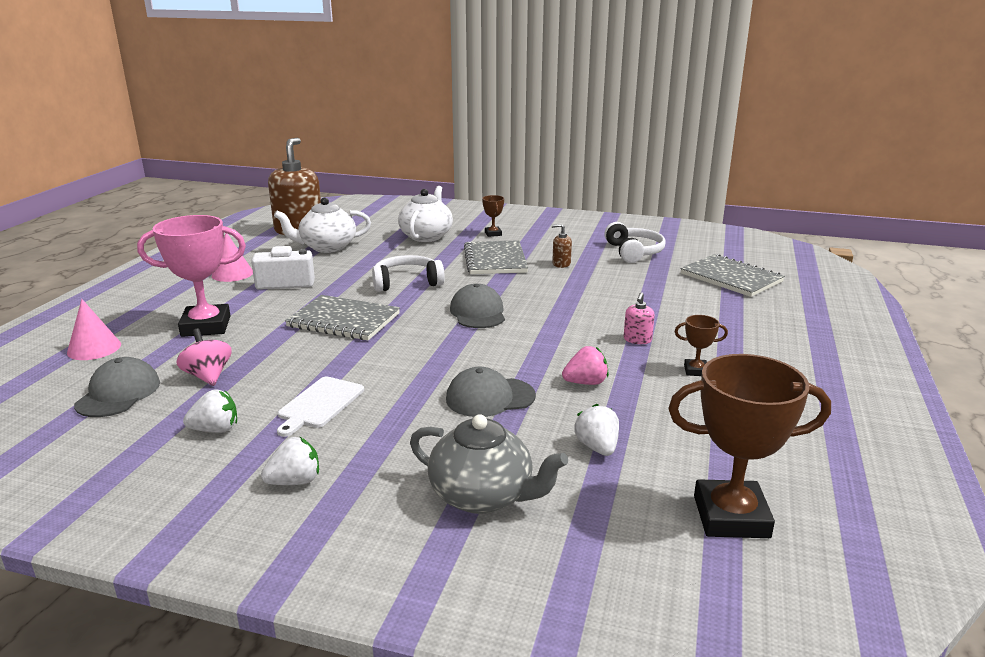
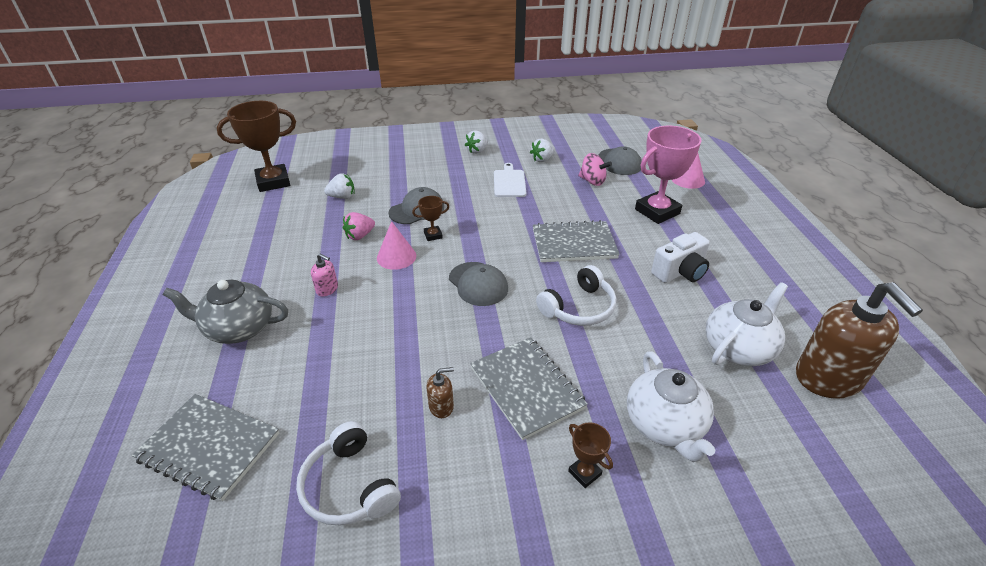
camera: 155 degrees right, 15 degrees up
(232, 274) = (744, 270): pink cone -> pink cone (396, 257)
(483, 496) = (390, 164): grey teapot -> grey teapot (238, 328)
(597, 447) = (342, 197): white strawberry -> white strawberry turned 60 degrees counterclockwise
(637, 340) = (327, 289): pink soap dispenser -> pink soap dispenser turned 120 degrees clockwise
(696, 370) = (279, 267): brown trophy -> brown trophy (433, 235)

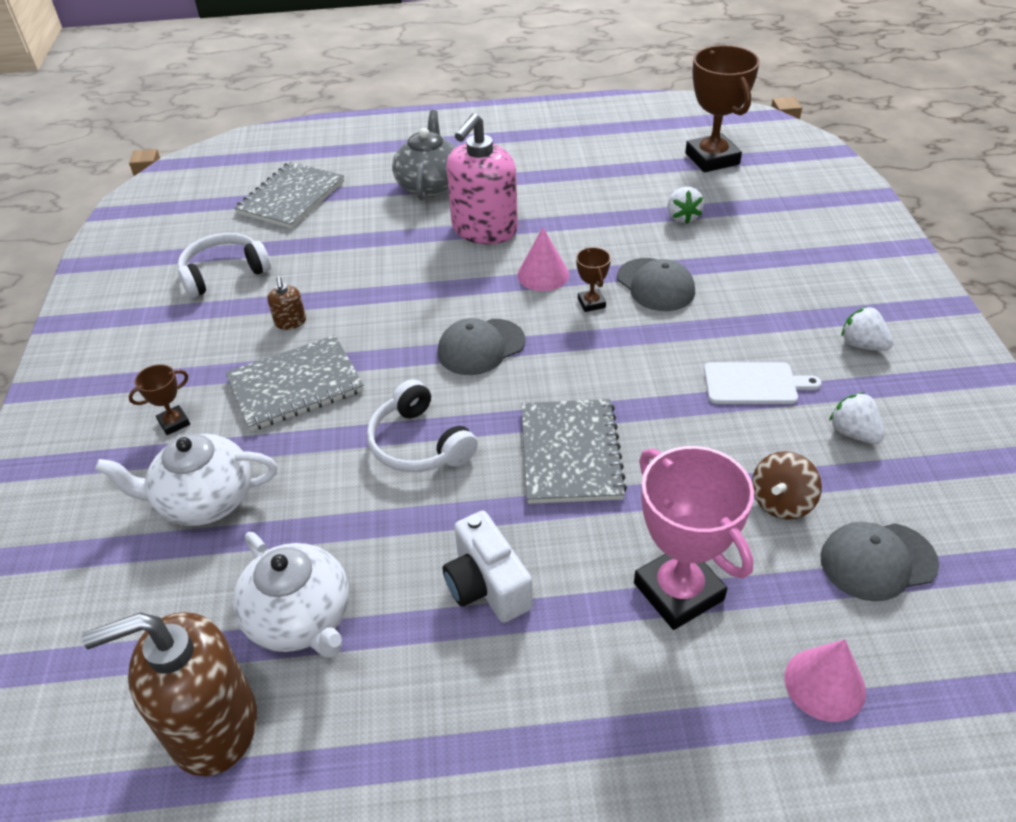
camera: 95 degrees right, 5 degrees up
(327, 289) = (484, 229): pink soap dispenser -> pink soap dispenser, size x2.40
(360, 236) = (589, 241): pink strawberry -> none
(592, 181) = (781, 502): pink spinning top -> brown spinning top

